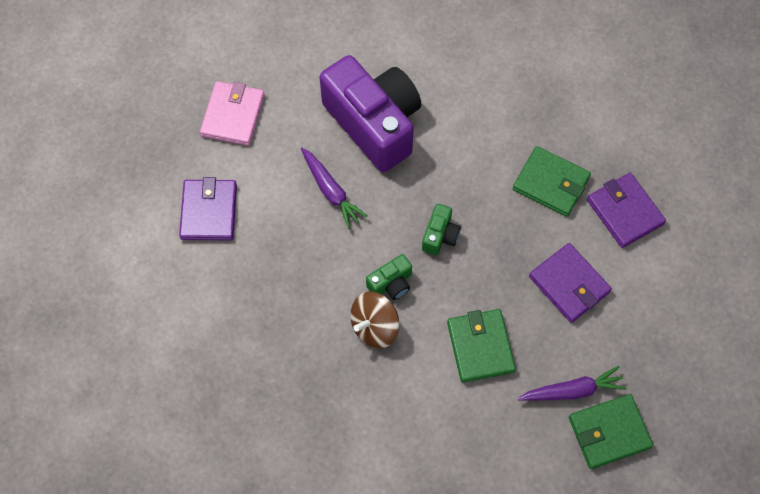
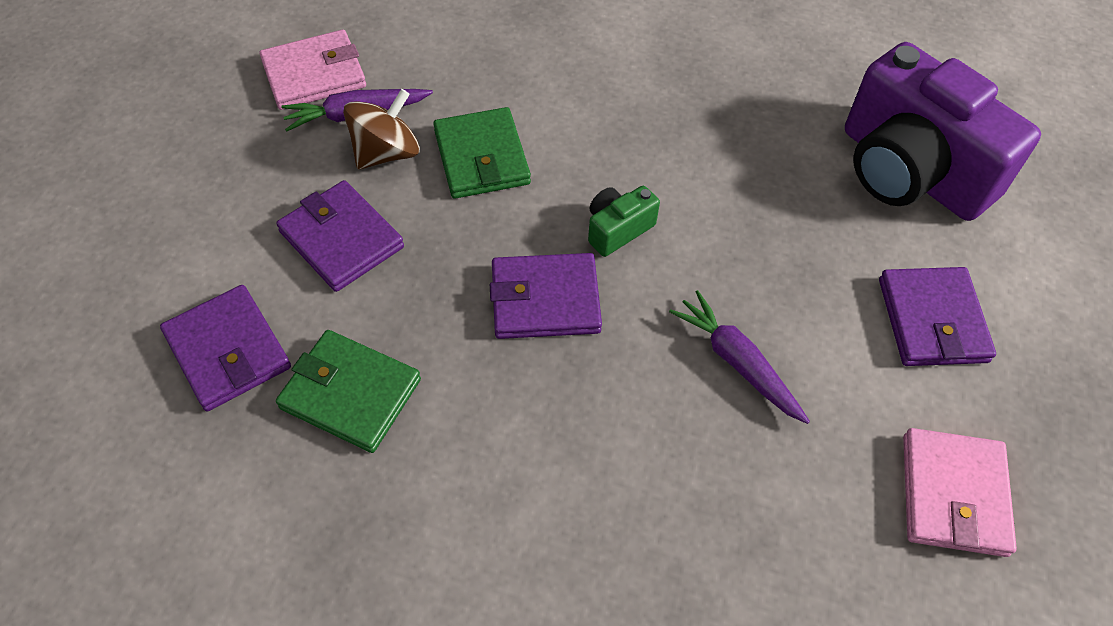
camera: 175 degrees right, 10 degrees down
(374, 123) = (680, 492): purple camera -> purple camera (910, 171)
(374, 327) = (635, 175): brown spinning top -> brown spinning top (386, 153)
(440, 235) = (545, 300): green camera -> purple wallet
(609, 432) = (314, 74): green wallet -> pink wallet

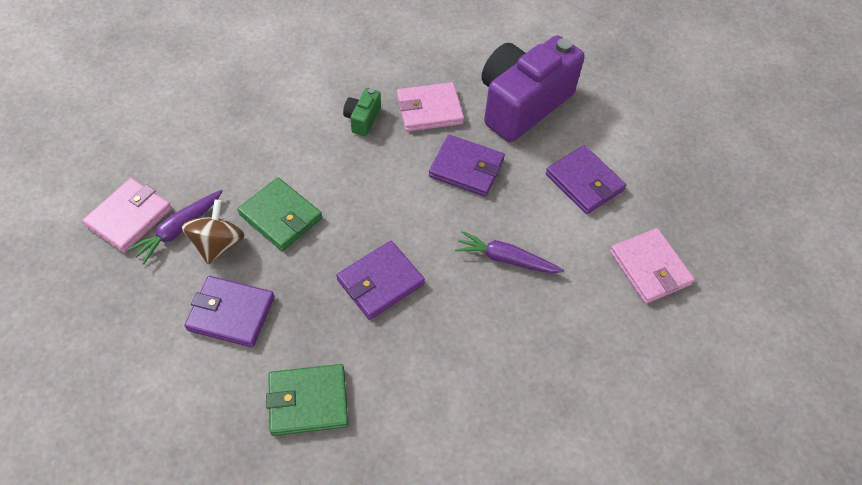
camera: 35 degrees left, 0 degrees up
(228, 351) = (212, 421): purple wallet -> purple wallet (466, 168)
(617, 229) = (391, 218): green camera -> green camera (362, 119)
(768, 119) = (429, 110): none -> pink wallet
(910, 171) = (522, 104): purple camera -> purple camera turned 120 degrees clockwise

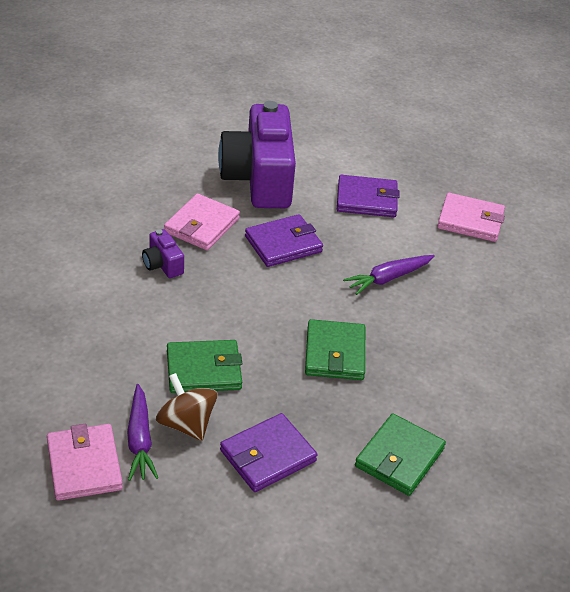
camera: 50 degrees left, 15 degrees down
(362, 119) = (162, 265): green camera -> purple camera
(380, 282) = (335, 353): purple wallet -> green wallet

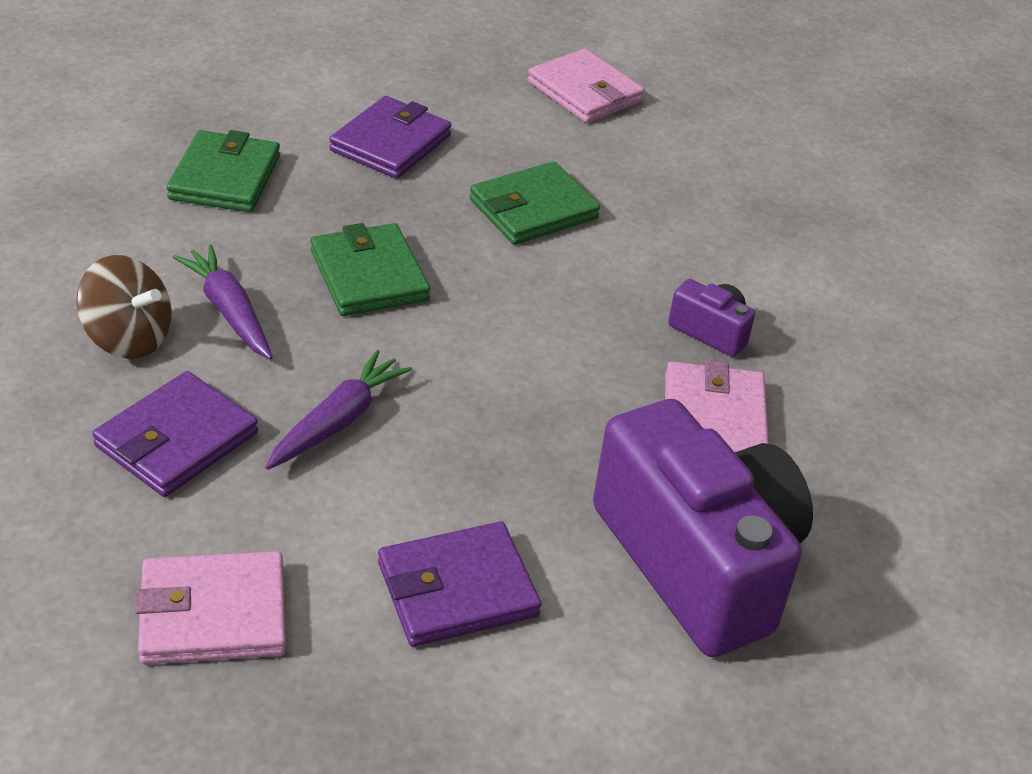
camera: 155 degrees right, 0 degrees up
(140, 440) = (547, 124): purple carrot -> purple carrot (229, 311)
(186, 424) = (508, 150): brown spinning top -> brown spinning top (128, 338)
(283, 244) = (555, 429): purple wallet -> purple wallet (177, 440)

